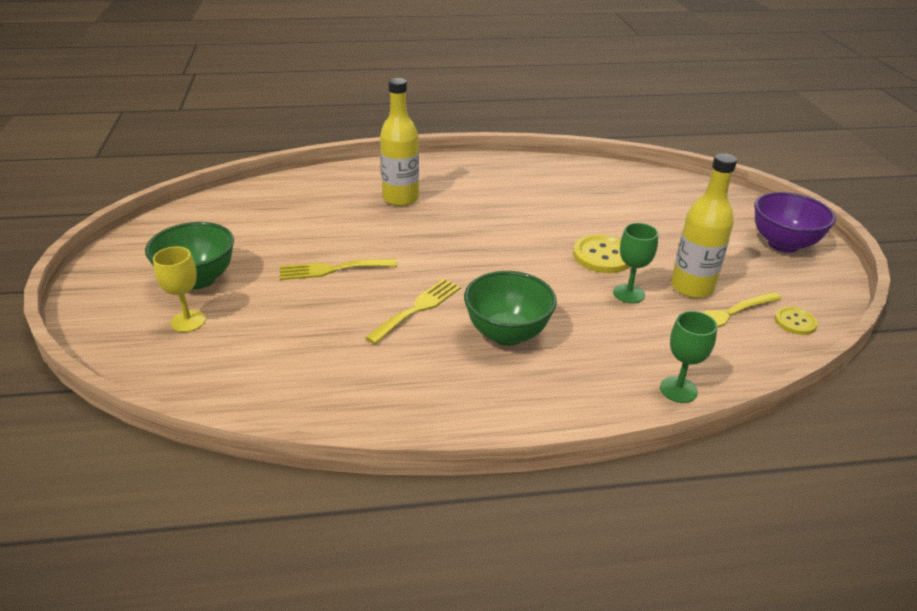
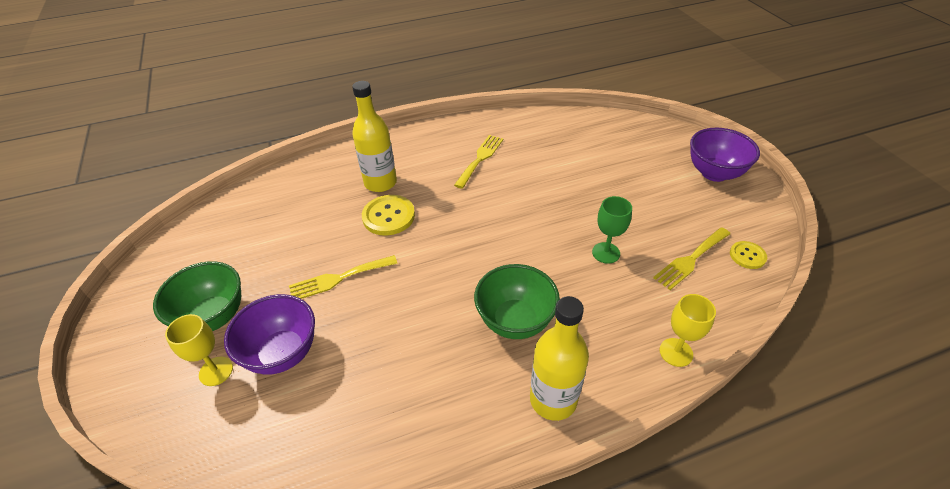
camera: 10 degrees left, 10 degrees up
(257, 319) = (283, 353): none -> purple bowl
(418, 308) = (428, 308): yellow fork -> yellow fork (480, 159)
(603, 256) = (573, 215): yellow button -> yellow button (388, 216)
(678, 389) = (676, 352): green goblet -> yellow goblet
(692, 287) = (655, 235): yellow bottle -> yellow bottle (553, 399)

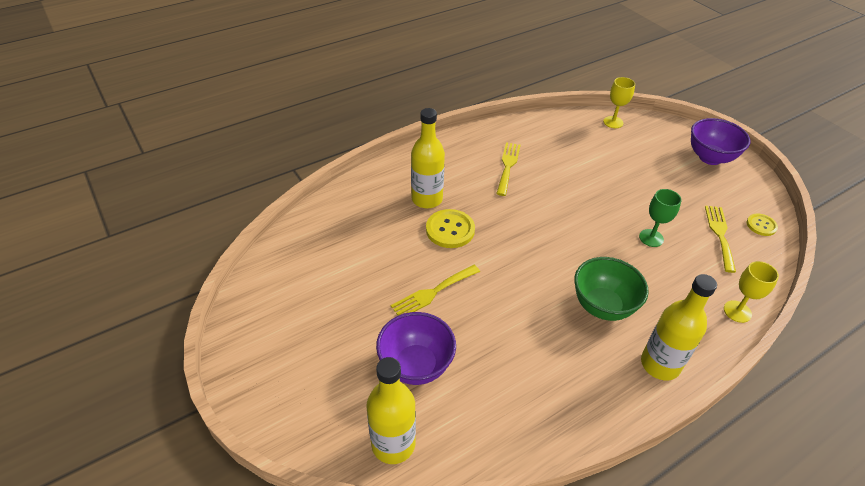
camera: 15 degrees left, 0 degrees up
(213, 317) = (334, 345): green bowl -> none
(216, 371) = (363, 391): yellow goblet -> yellow goblet (613, 122)
(216, 434) = (393, 444): none -> yellow bottle
(690, 260) = (720, 234): yellow fork -> yellow fork turned 150 degrees clockwise

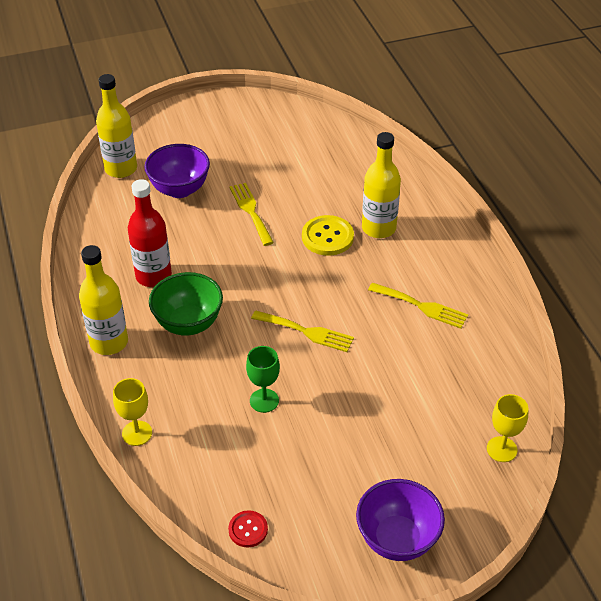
camera: 105 degrees right, 0 degrees up
(557, 352) = (153, 276): none -> red bottle
(720, 234) = (247, 473): yellow fork -> yellow fork (306, 332)
(761, 225) = (248, 529): yellow button -> red button

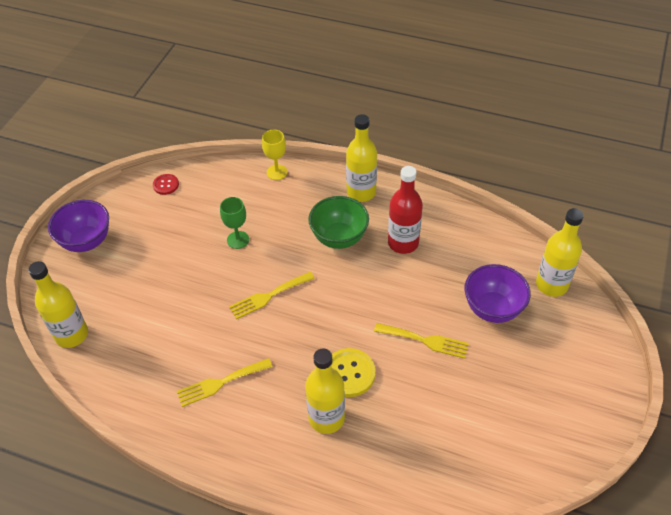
camera: 130 degrees right, 5 degrees up
(501, 449) = (72, 335): yellow goblet -> yellow bottle

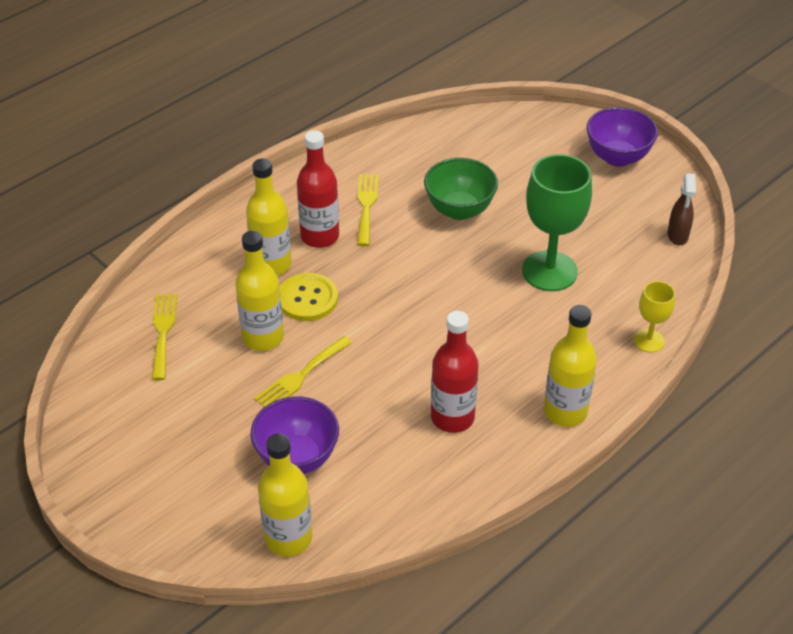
camera: 115 degrees right, 5 degrees down
(72, 335) = (494, 125): yellow bottle -> yellow bottle (263, 337)
(166, 185) = (677, 236): red button -> brown spray bottle
(238, 240) = (549, 271): green goblet -> green goblet, size x1.92
(268, 296) = (450, 271): yellow fork -> yellow fork (163, 332)
(275, 399) = (320, 236): none -> red bottle
(339, 238) = (498, 360): green bowl -> green bowl (459, 210)

